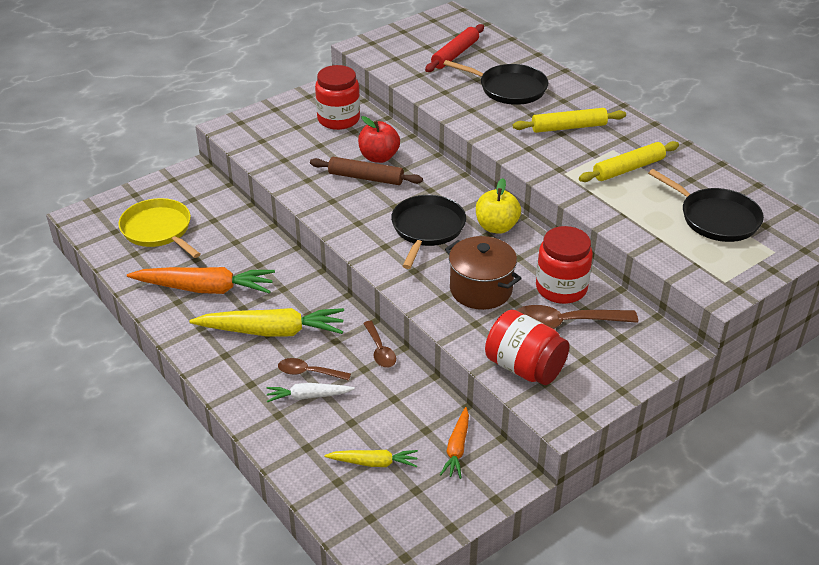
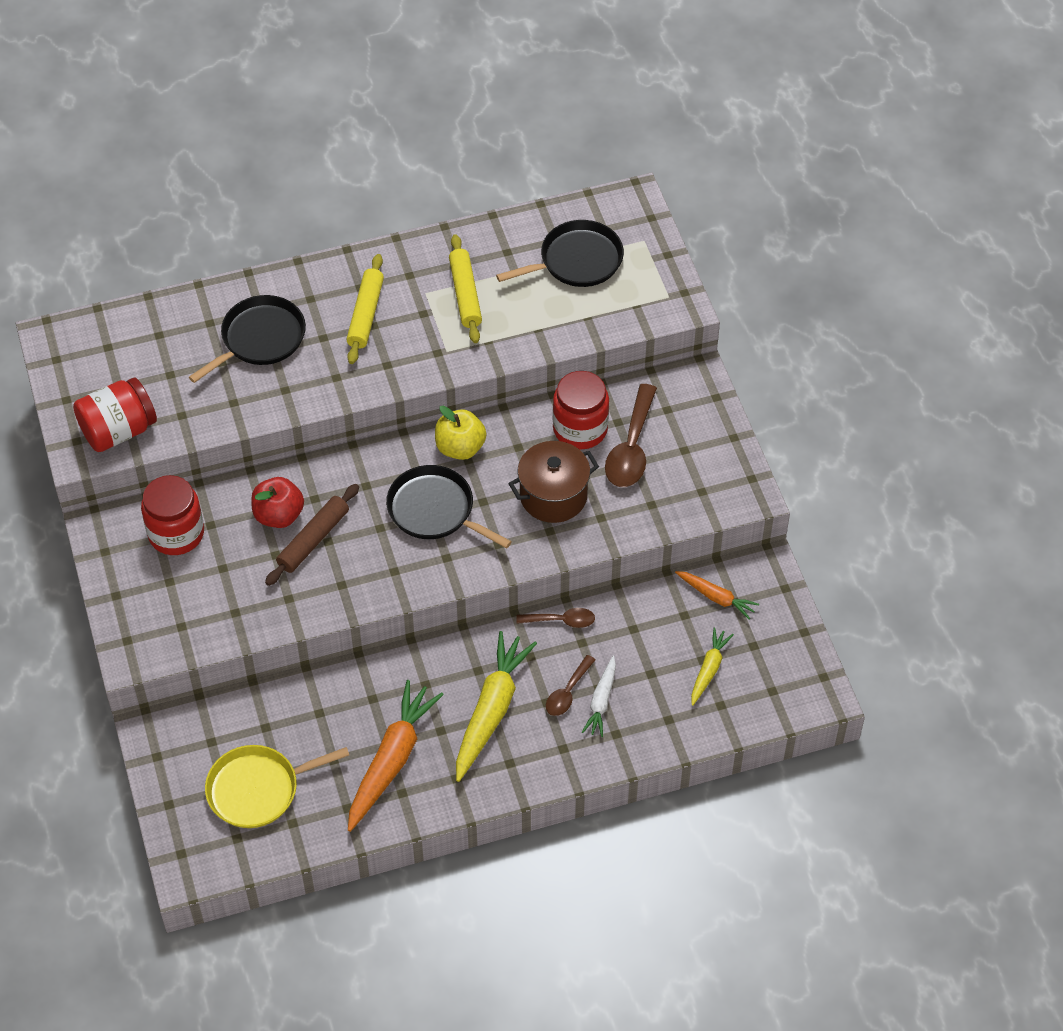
camera: 70 degrees left, 15 degrees up
(455, 54) = (154, 364): red rolling pin -> none
(524, 367) = (676, 499): red jar -> red jar (118, 430)

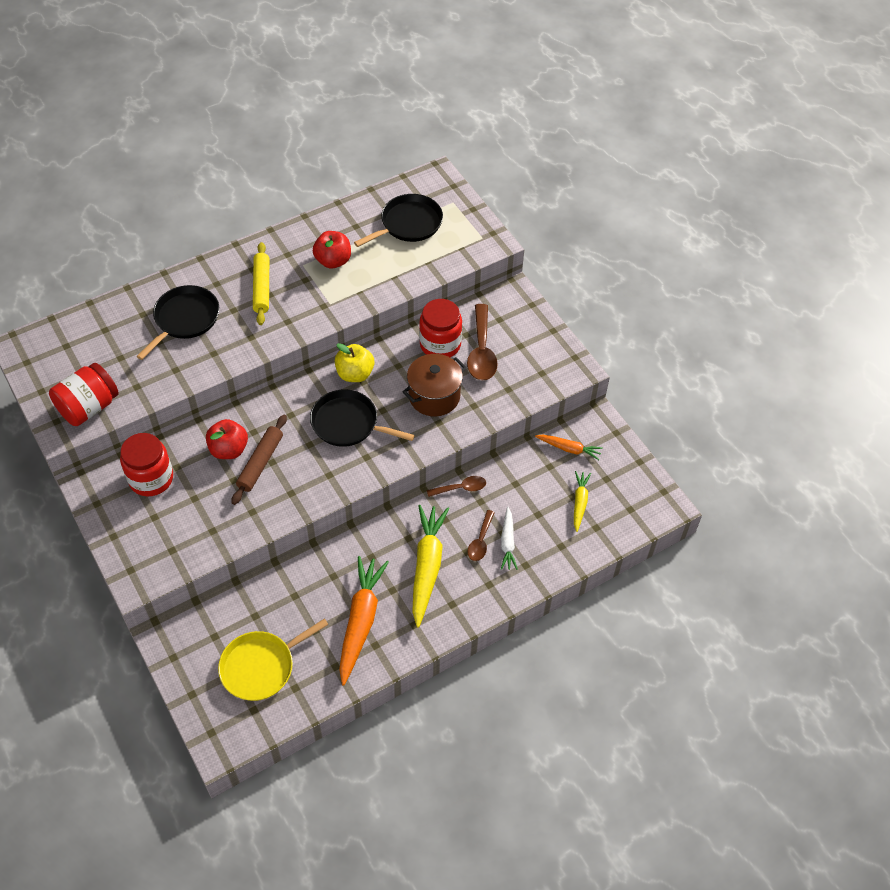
camera: 15 degrees left, 0 degrees up
(465, 294) = (333, 261): yellow rolling pin -> red apple

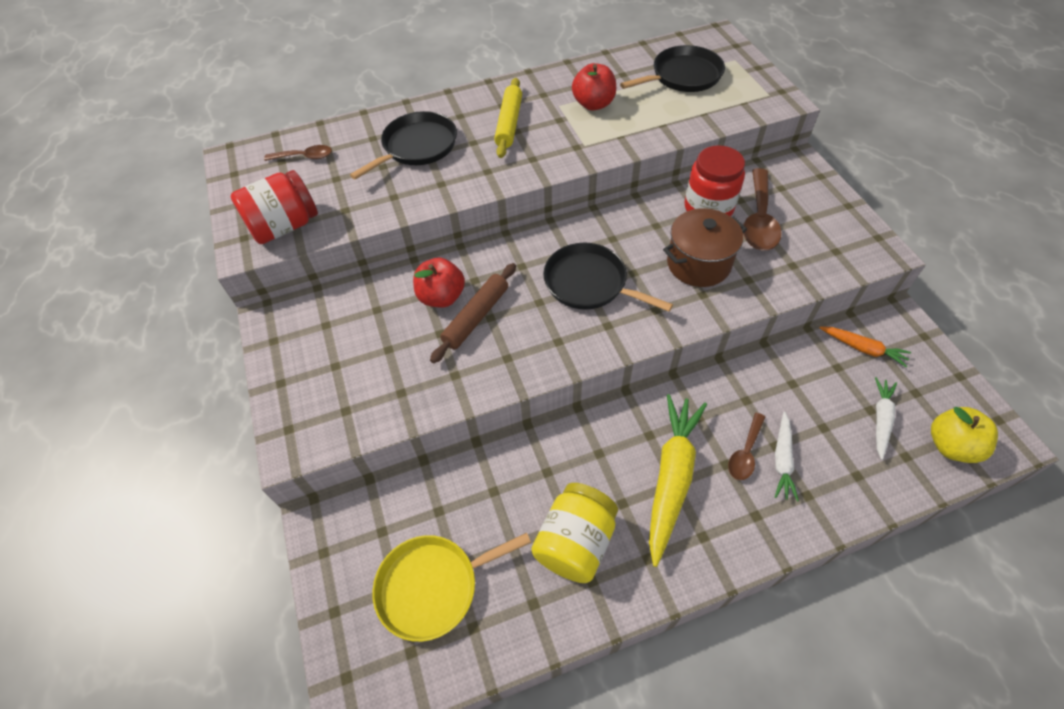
camera: 15 degrees right, 0 degrees up
(151, 478) = (343, 319): red jar -> none
(355, 374) = (604, 229): yellow apple -> yellow apple (951, 445)
(360, 622) = (575, 542): orange carrot -> yellow jar
(461, 488) = (721, 380): brown spoon -> brown spoon (305, 157)
(579, 503) = (881, 420): yellow carrot -> white carrot

